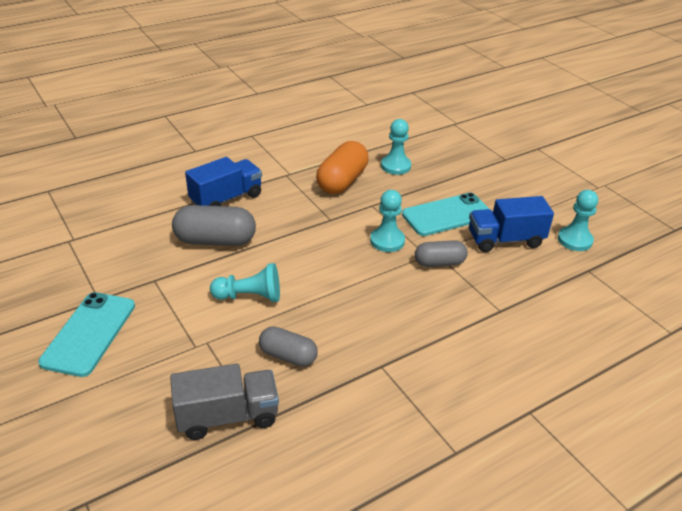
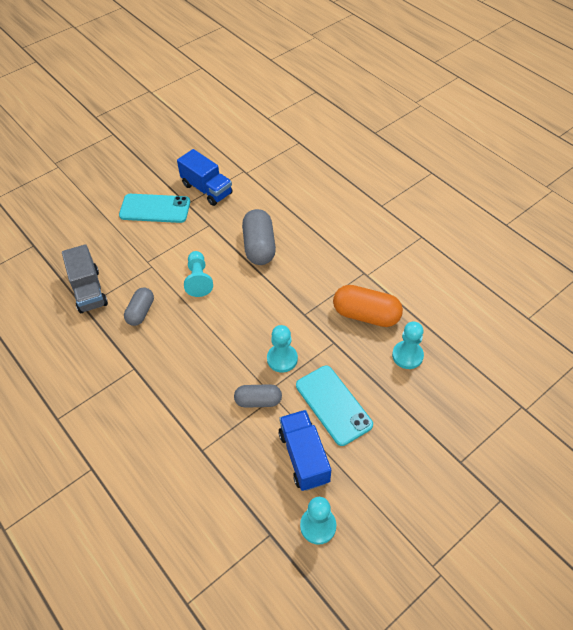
camera: 85 degrees right, 15 degrees up
(226, 199) = (315, 241): blue truck -> blue truck (207, 189)
(439, 263) = (258, 401): grey capsule -> grey capsule turned 75 degrees counterclockwise

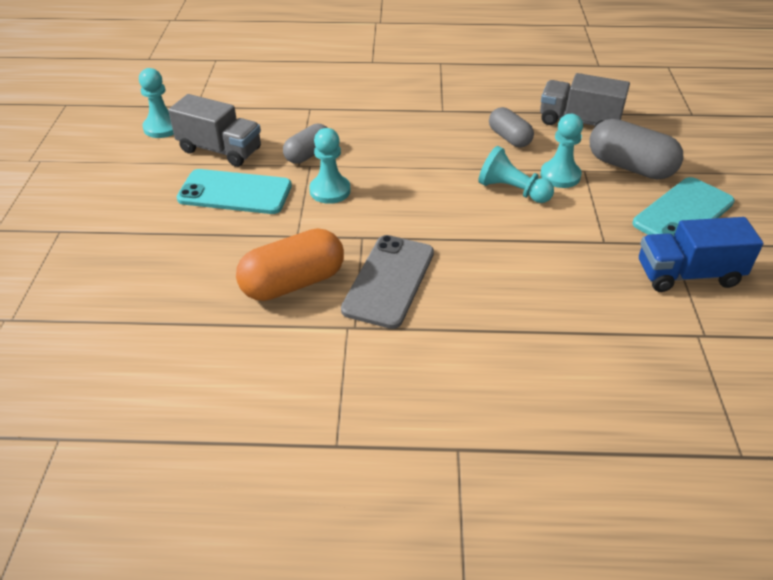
camera: 130 degrees right, 10 degrees down
(259, 246) = (514, 261): grey capsule -> grey capsule (630, 167)
(304, 457) = (220, 150): blue truck -> grey truck
(323, 281) = (389, 281): none -> grey phone
(407, 355) = (199, 277): turquoise pawn -> turquoise pawn (560, 176)

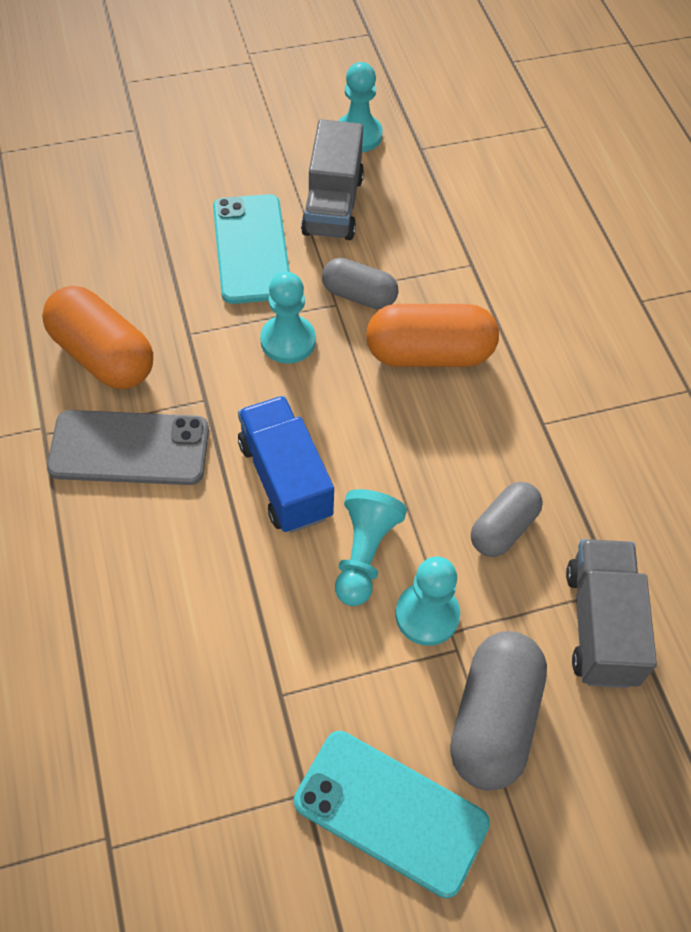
camera: 70 degrees right, 15 degrees up
(372, 137) = (429, 354): none -> orange capsule
(687, 274) = (235, 821): blue truck -> blue truck (285, 479)

